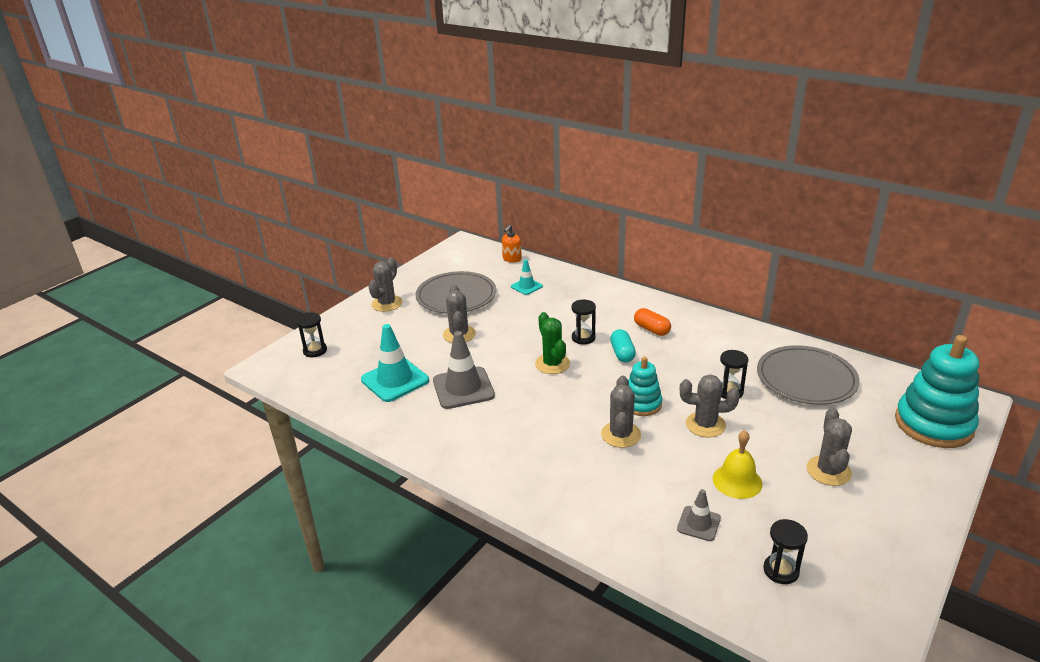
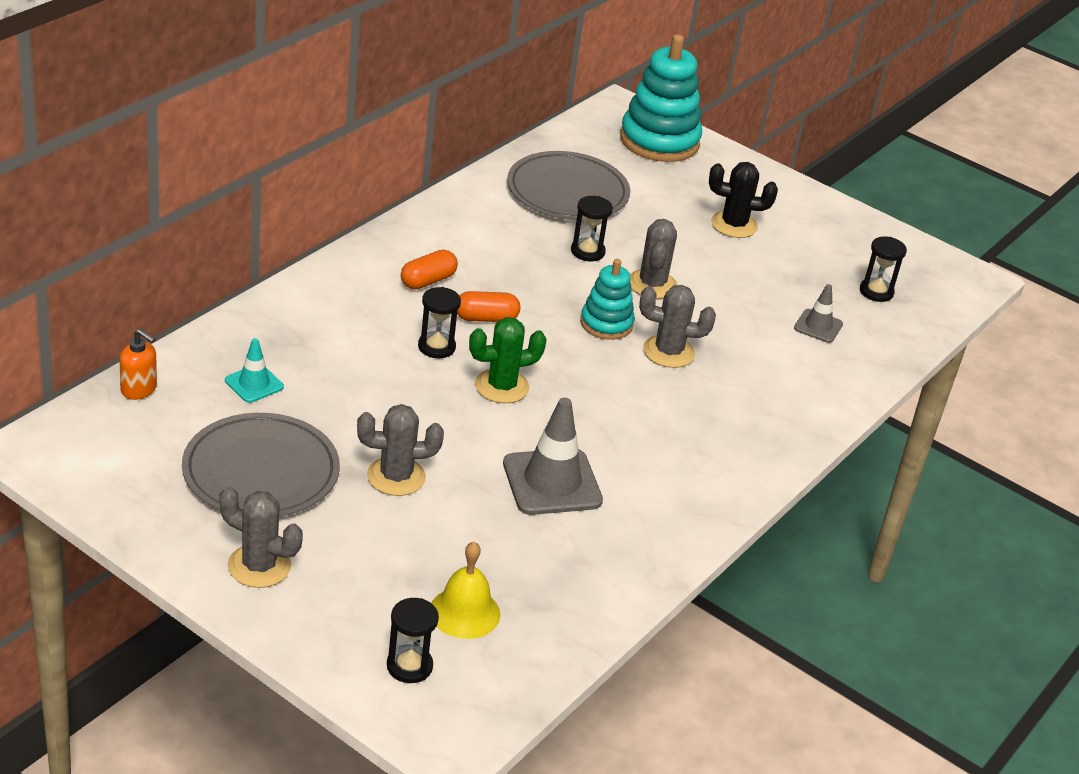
camera: 95 degrees left, 5 degrees up
(395, 380) = (520, 558): turquoise traffic cone -> none
(622, 353) = (486, 318): turquoise capsule -> orange capsule
(737, 481) = (751, 286): yellow bell -> yellow bell (464, 612)
(828, 471) = (734, 225): grey cactus -> black cactus

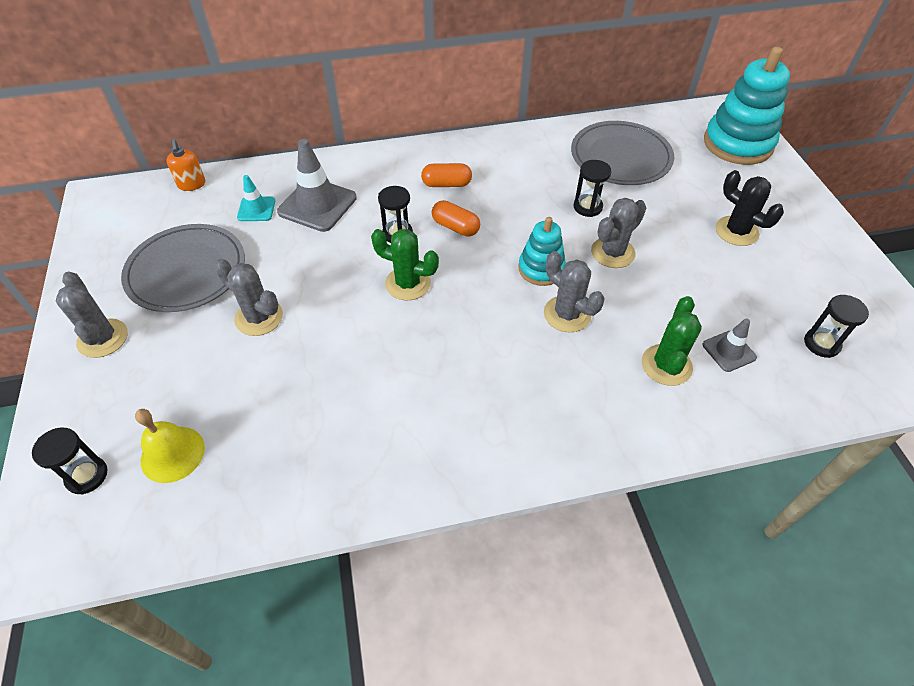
camera: 45 degrees right, 15 degrees up
(552, 482) = (356, 379): grey traffic cone -> grey traffic cone (317, 205)
(784, 357) = (666, 365): none -> green cactus

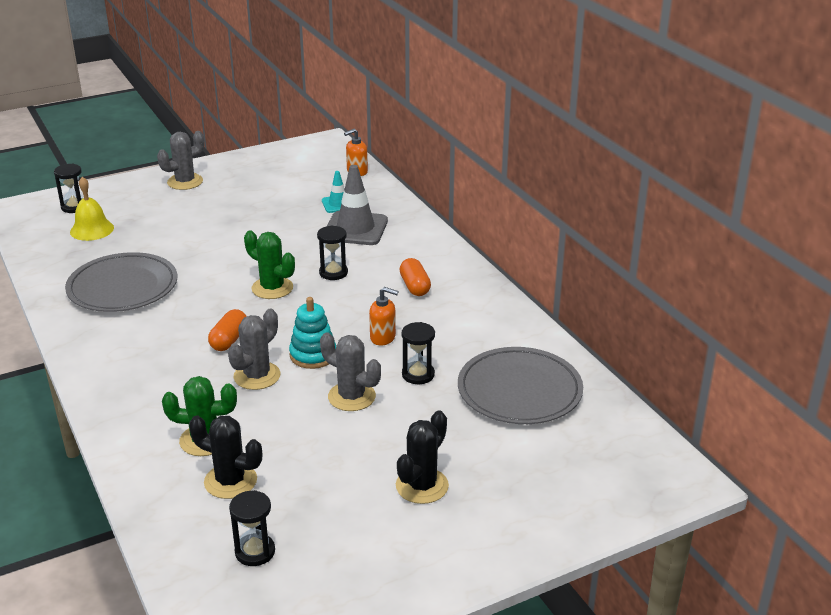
camera: 75 degrees right, 20 degrees down
(186, 271) = (257, 194): grey plate -> grey plate (123, 287)
(259, 317) = (217, 232): grey cactus -> none
(408, 283) = (272, 288): green cactus -> green cactus turned 60 degrees counterclockwise
(455, 227) = (354, 300): orange capsule -> orange capsule (229, 340)
(525, 218) = (383, 338): none -> orange soap dispenser
(729, 351) = (230, 481): grey traffic cone -> black cactus
(737, 144) = (604, 486): turquoise stacking toy -> none

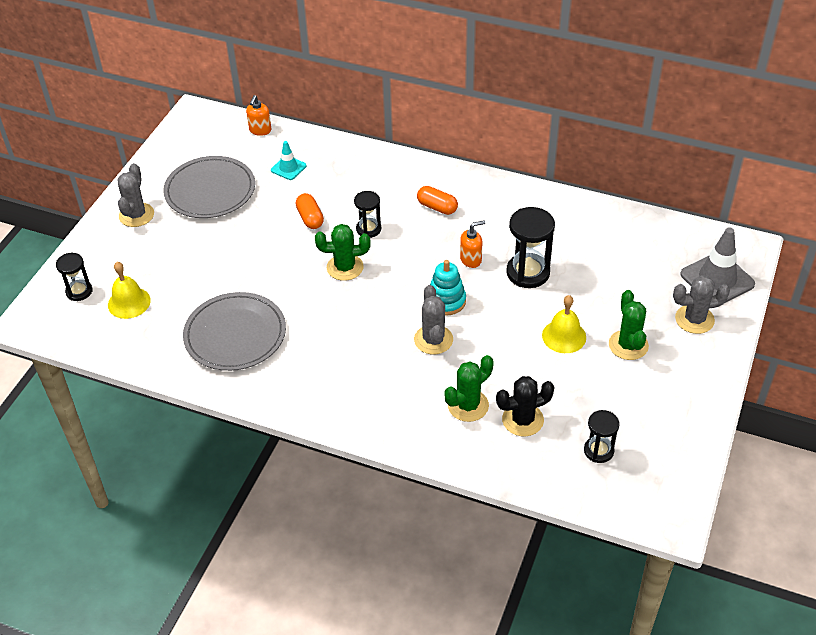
camera: 40 degrees left, 15 degrees up
(229, 340) = (376, 326): orange capsule -> orange capsule (310, 218)
(351, 397) = (511, 314): grey cactus -> grey cactus (694, 319)
(355, 229) = (331, 183): grey traffic cone -> grey traffic cone (717, 279)
(372, 441) = (564, 336): none -> yellow bell
(418, 374) = (528, 273): black hourglass -> black hourglass, size x1.65
(422, 486) = (628, 345): black cactus -> green cactus
(519, 390) = (597, 245): grey plate -> grey plate (210, 191)

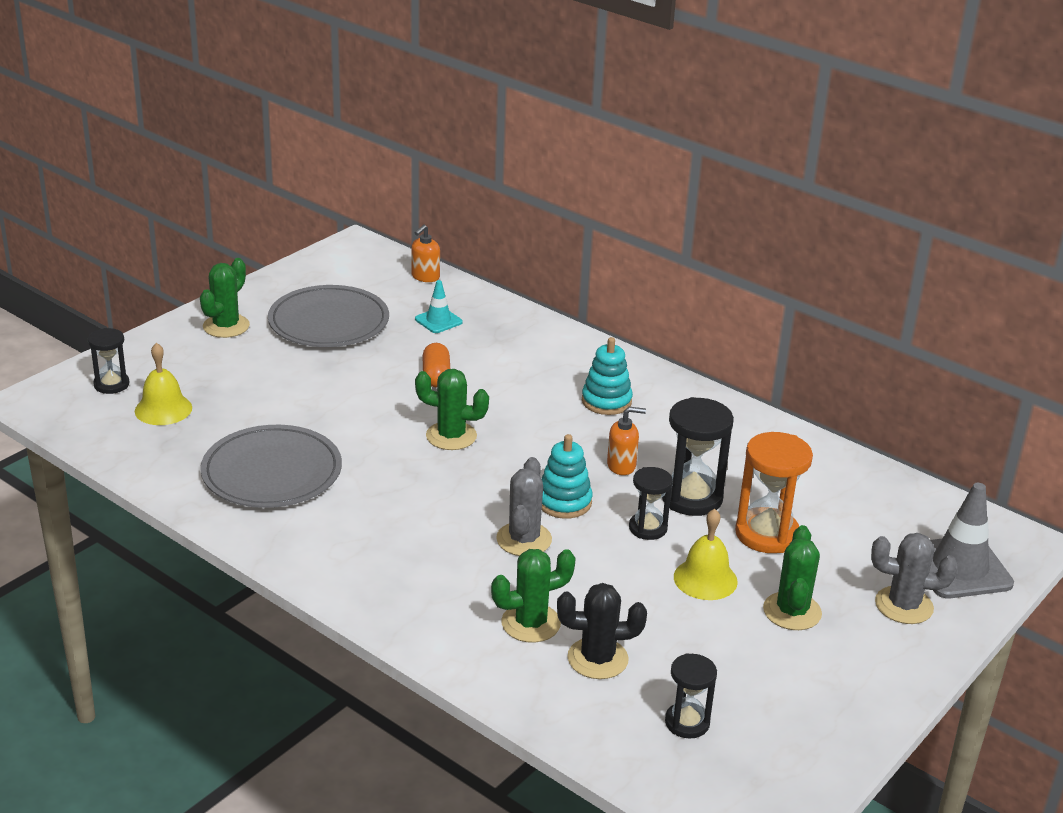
camera: 15 degrees right, 15 degrees down
(136, 215) = (226, 326): grey cactus -> green cactus
(368, 229) = (504, 404): black hourglass -> black hourglass (648, 528)
(437, 207) = (606, 401): orange capsule -> turquoise stacking toy
(588, 288) = (766, 534): none -> orange hourglass

